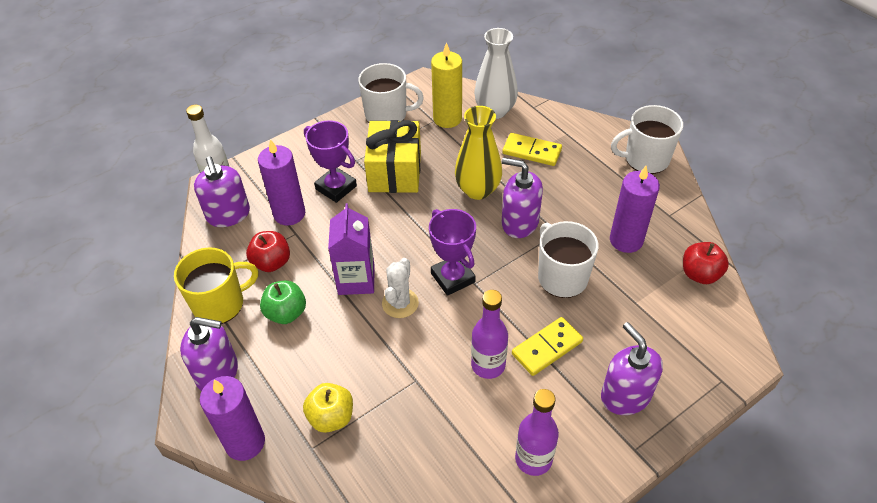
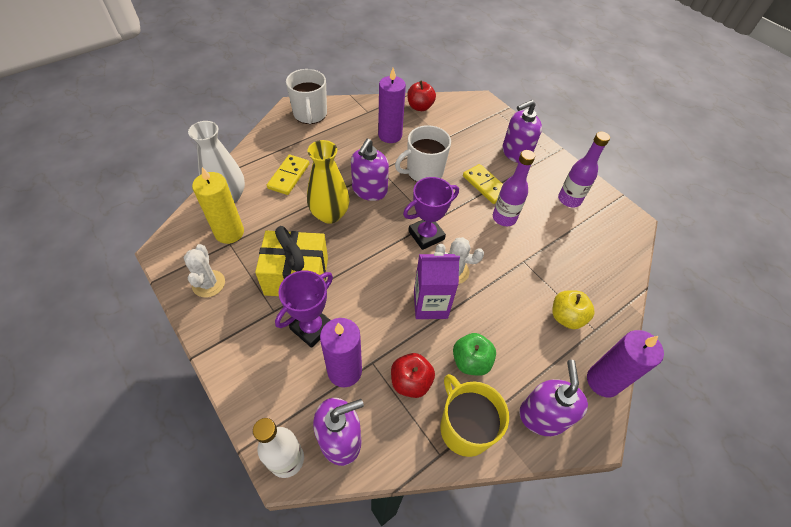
camera: 95 degrees left, 5 degrees up
(387, 115) = (208, 284): white mug -> white cactus

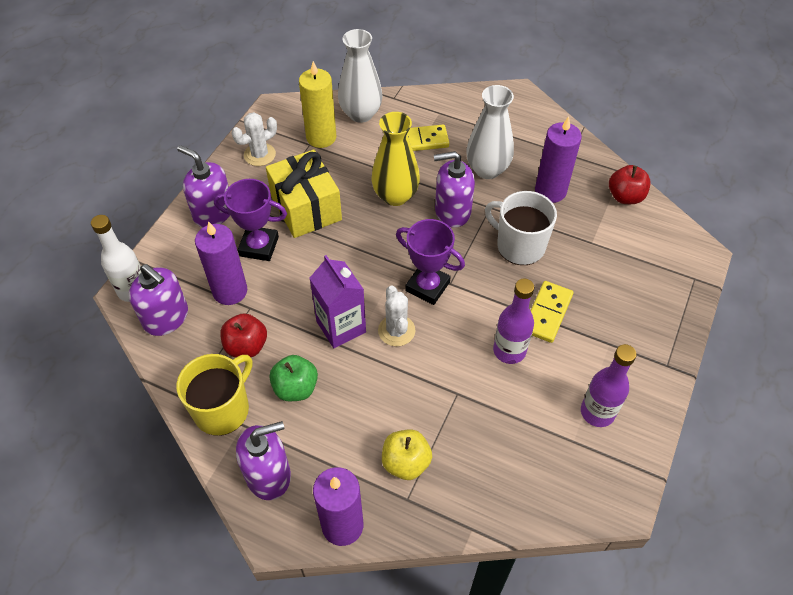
camera: 65 degrees right, 0 degrees up
(310, 114) = (520, 112): white mug -> none
(347, 155) = (487, 169): none -> white vase
(516, 153) = (633, 324): purple soap dispenser -> purple soap dispenser (213, 213)

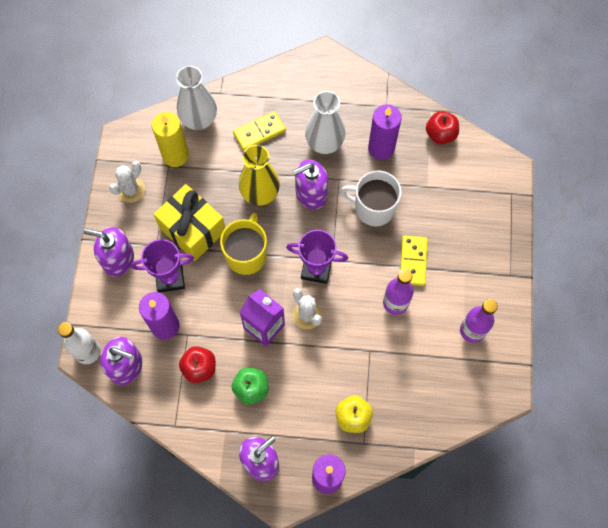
camera: 20 degrees left, 15 degrees up
(222, 409) = (205, 424): yellow mug -> yellow mug (246, 255)

